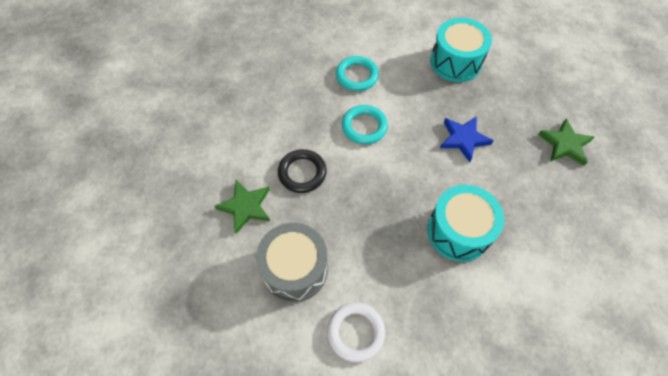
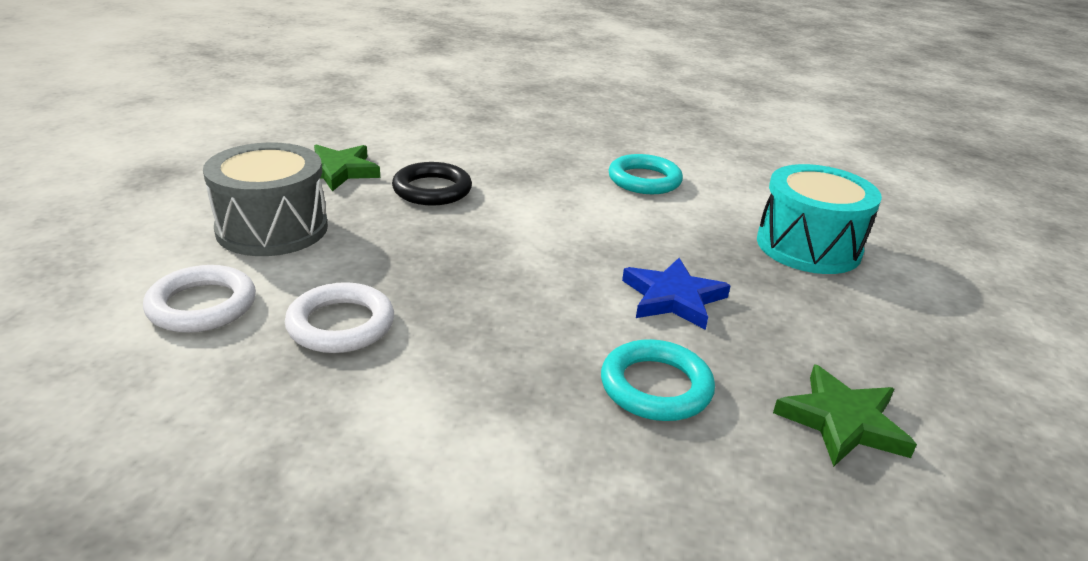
camera: 50 degrees right, 30 degrees down
(364, 127) = (568, 209): turquoise ring -> turquoise ring (656, 387)
(409, 278) = (341, 324): none -> white ring
(458, 231) = (483, 348): turquoise drum -> none

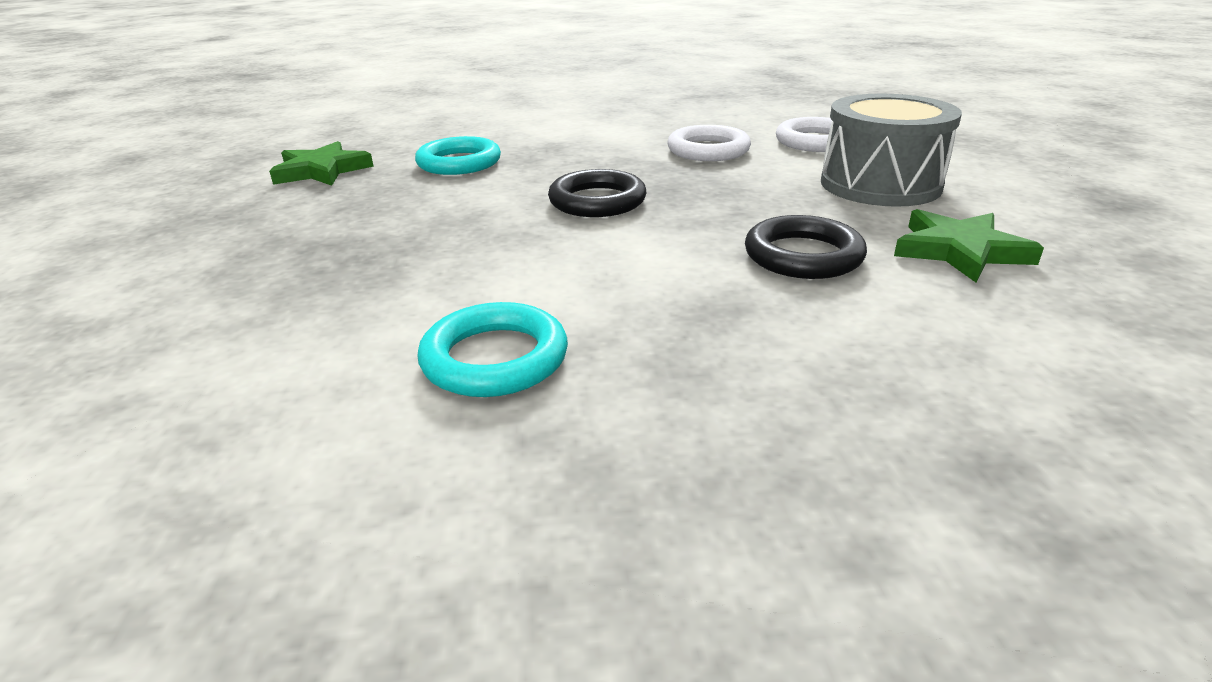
camera: 165 degrees right, 0 degrees up
(528, 273) = (597, 201): none -> black ring
(673, 298) = (444, 210): blue star -> none
(808, 246) = (238, 296): turquoise drum -> none

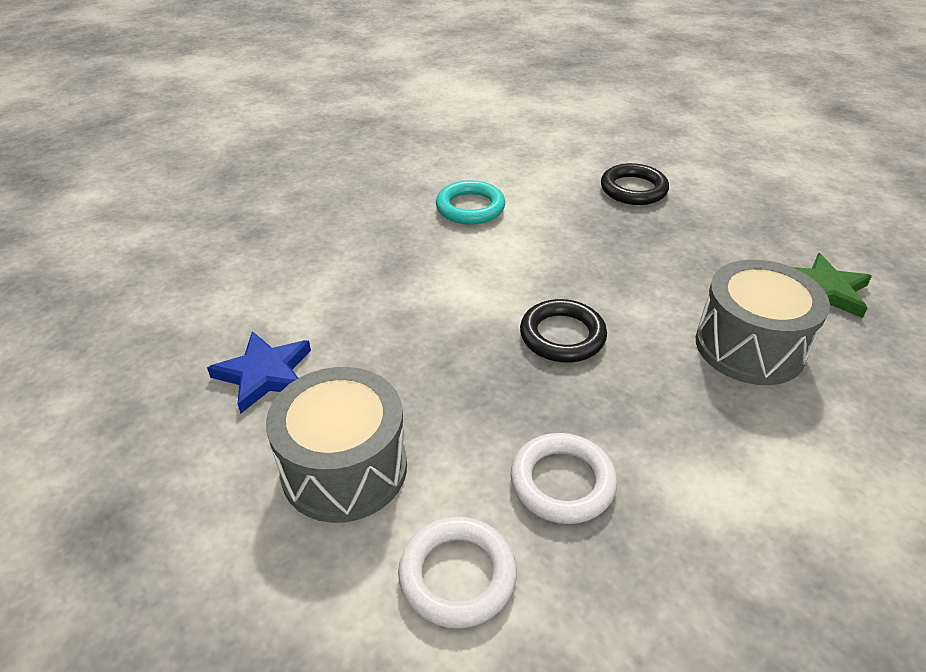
camera: 145 degrees right, 10 degrees up
(459, 163) = (749, 346): turquoise ring -> grey drum
(803, 256) = (371, 327): black ring -> black ring (633, 189)
(959, 251) = (265, 374): green star -> blue star

